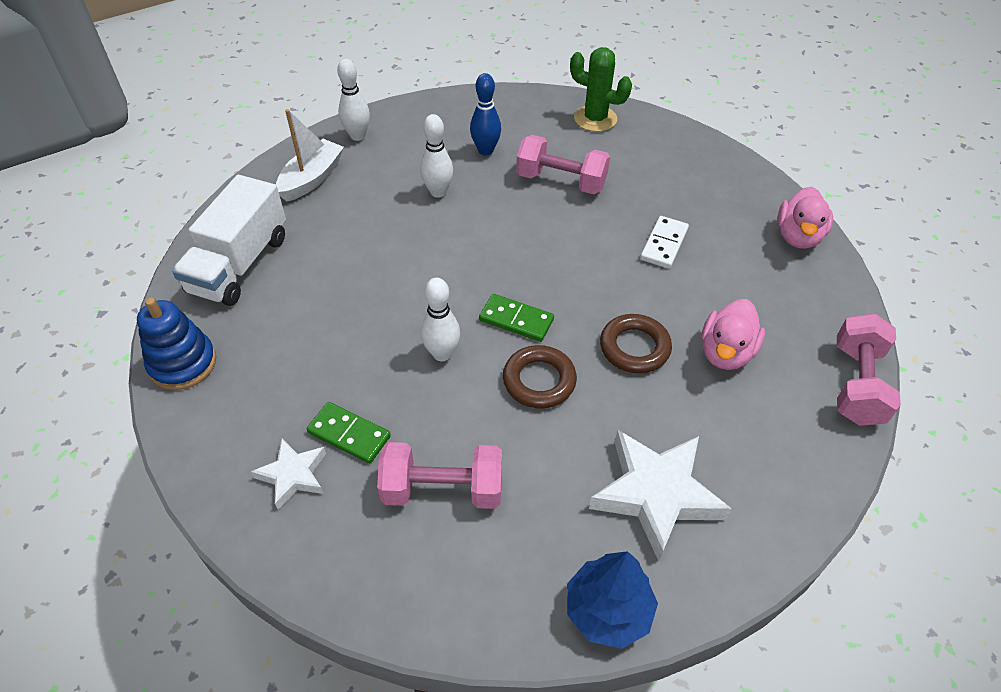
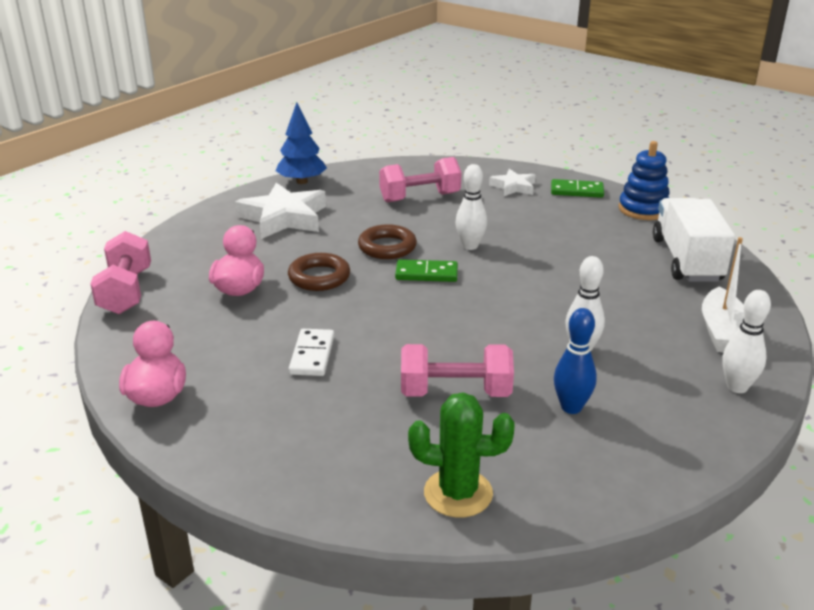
camera: 160 degrees right, 20 degrees down
(349, 434) = (497, 204): green domino -> green domino (577, 191)

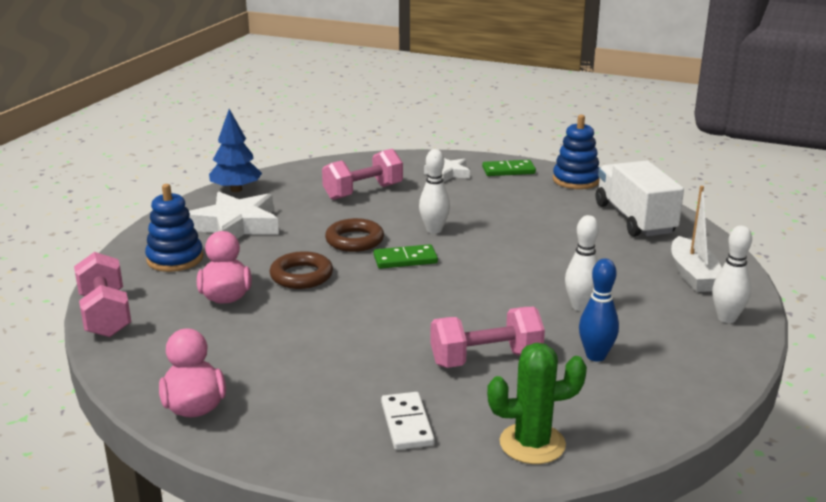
camera: 15 degrees left, 5 degrees down
(213, 244) = (175, 259): none -> blue stacking toy
(312, 355) = (332, 347): white domino -> white domino (406, 424)

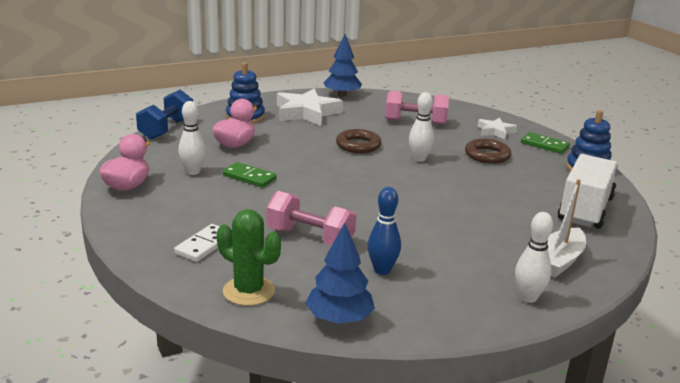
camera: 40 degrees right, 0 degrees up
(105, 315) = (166, 129): pink dumbbell -> blue dumbbell
(301, 276) = (292, 151): brown ring -> brown ring (487, 155)
(405, 259) = (368, 167): green domino -> green domino (249, 177)
(580, 306) = (430, 240): white bowling pin -> white bowling pin (193, 172)
(645, 421) = (339, 319): none -> blue tree

